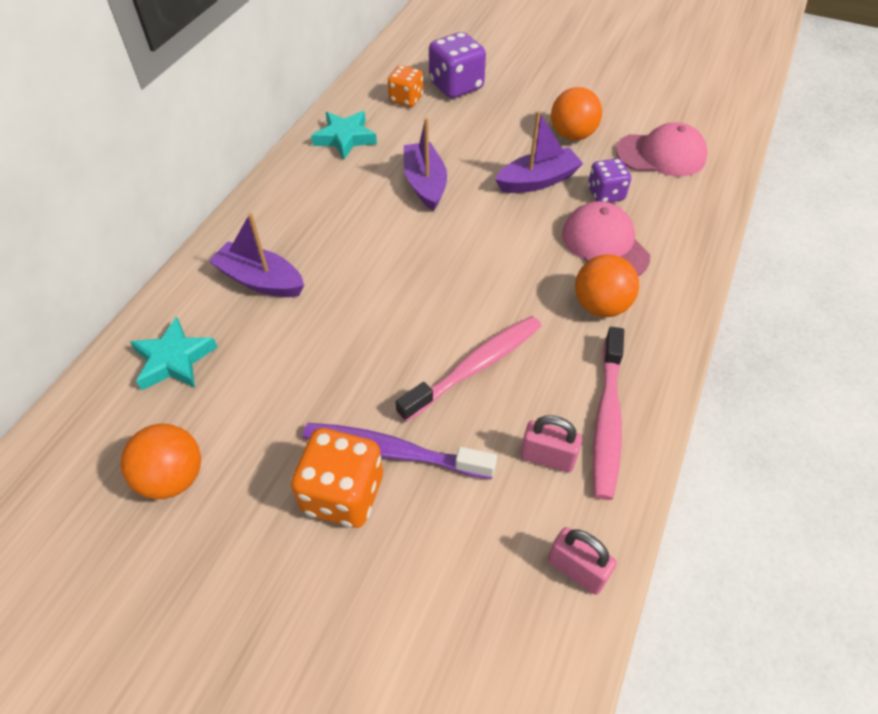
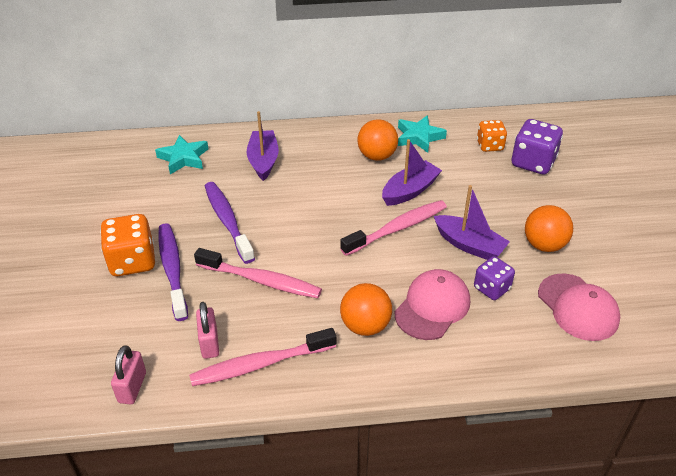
camera: 60 degrees right, 10 degrees down
(173, 478) = (109, 195): orange ball -> orange ball (377, 156)
(345, 360) = (227, 221): none -> purple toothbrush
(475, 219) = (397, 228): none -> pink toothbrush

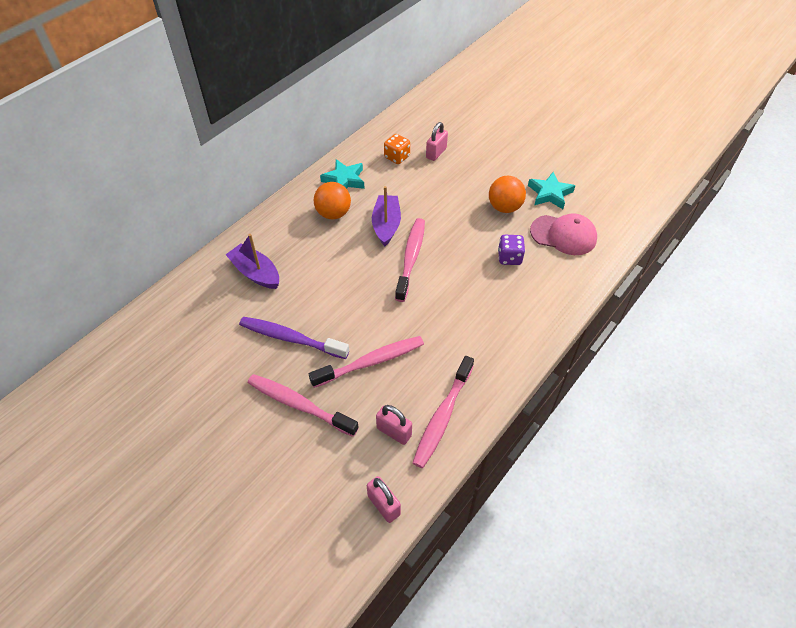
camera: 45 degrees left, 10 degrees up
(132, 261) = (260, 423): orange dice -> none
(172, 269) = (299, 404): purple toothbrush -> pink toothbrush
(183, 158) = (187, 315): turquoise star -> turquoise star (549, 193)
(365, 326) = (471, 339): orange ball -> none
(432, 307) = (492, 295): pink cap -> none
(469, 245) = (465, 238): purple boat -> none
(533, 162) = (436, 153): purple dice -> pink padlock

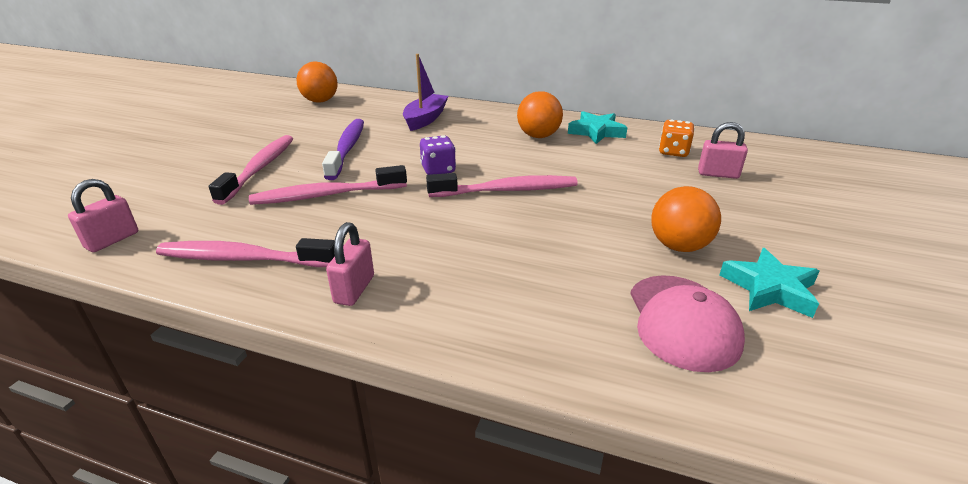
camera: 70 degrees right, 20 degrees down
(153, 346) = (320, 101): none -> orange ball
(371, 362) = (326, 195): pink toothbrush -> pink toothbrush turned 120 degrees clockwise
(386, 225) = (549, 166): purple boat -> none
(394, 432) = (220, 228): pink padlock -> pink padlock (354, 289)
(509, 258) = (573, 268): purple dice -> purple dice (438, 170)

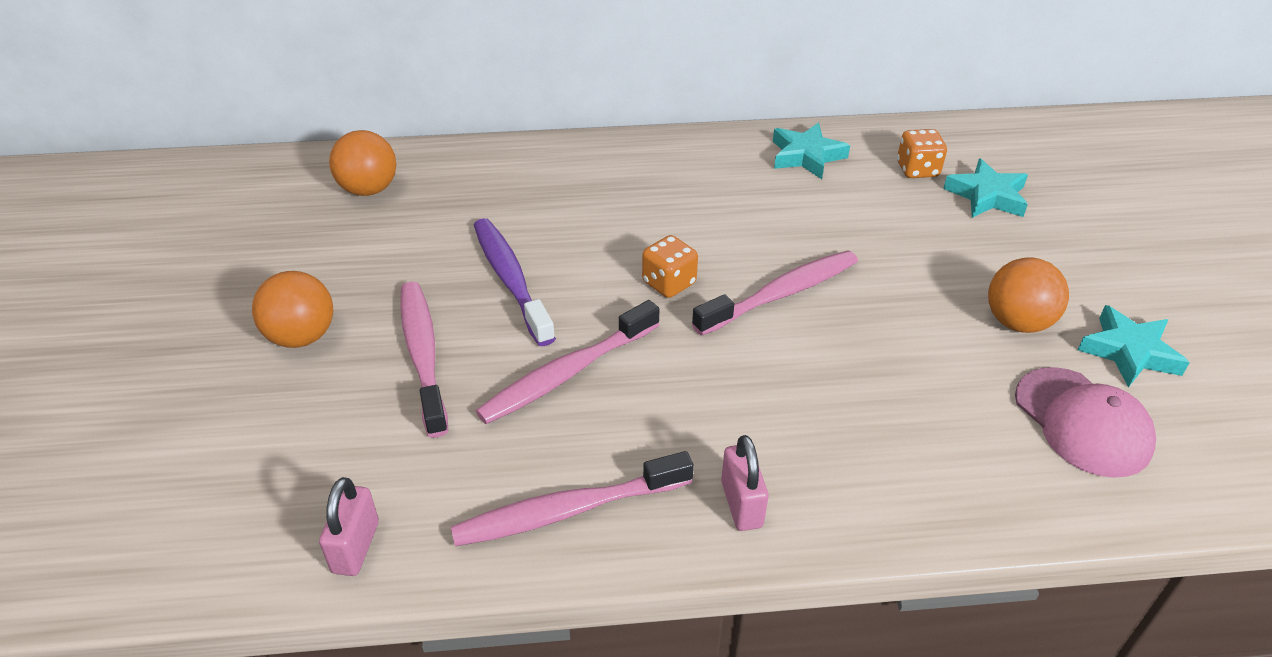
camera: 25 degrees left, 10 degrees up
(425, 119) = (565, 188): purple boat -> none
(438, 170) = (669, 283): purple dice -> orange dice
(538, 136) = (742, 183): orange ball -> orange ball (302, 336)
(718, 174) = (987, 196): pink padlock -> turquoise star

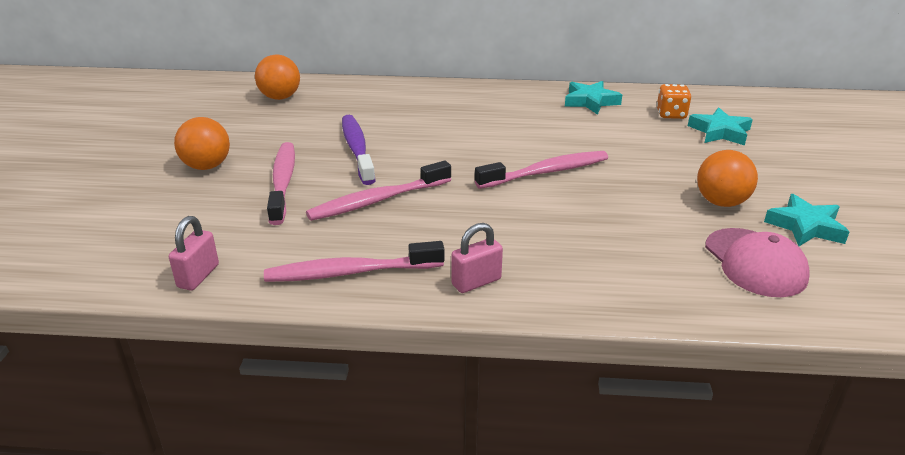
camera: 10 degrees right, 10 degrees down
(669, 283) = (467, 160): orange dice -> none
(741, 504) = (476, 282): pink padlock -> pink padlock turned 60 degrees clockwise

